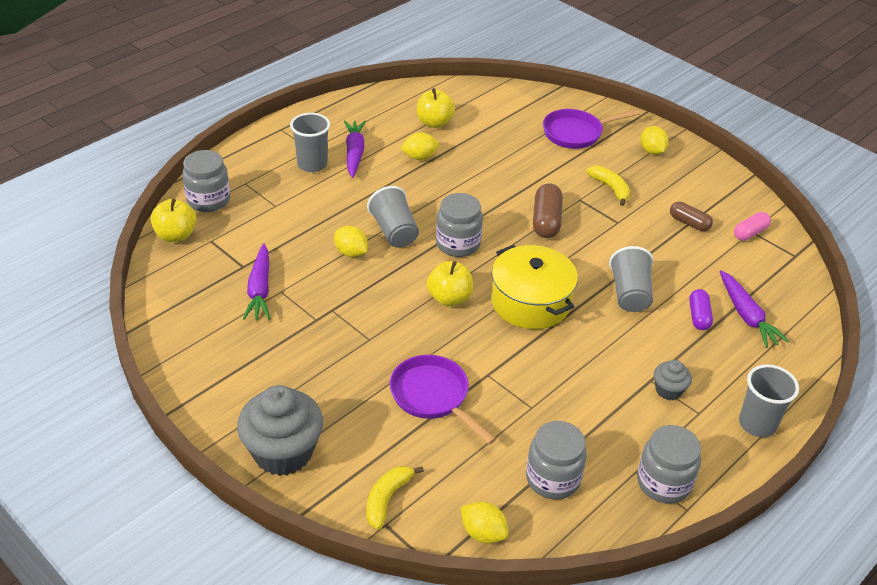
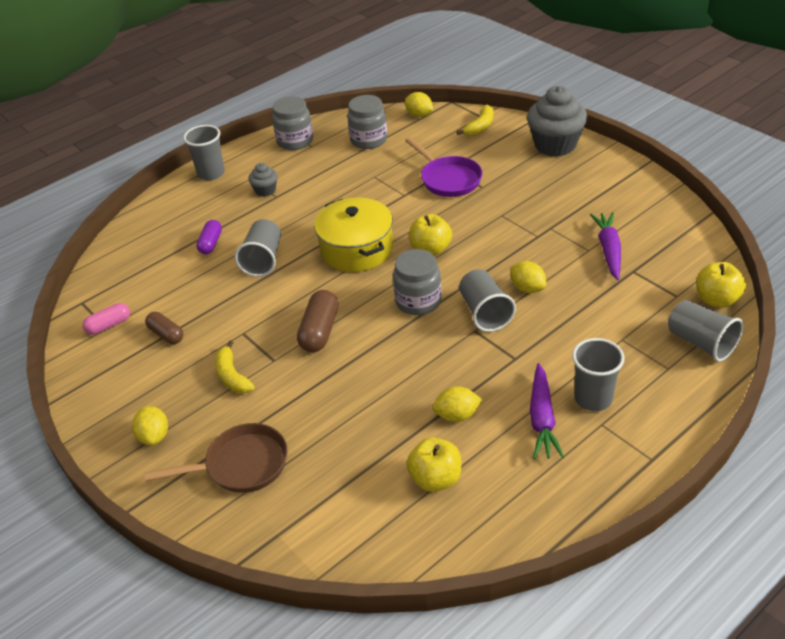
camera: 170 degrees left, 0 degrees up
(208, 200) = (701, 343): grey jar -> grey cup
(576, 133) = (241, 465): purple pan -> brown pan
(747, 316) = (168, 245): purple carrot -> none

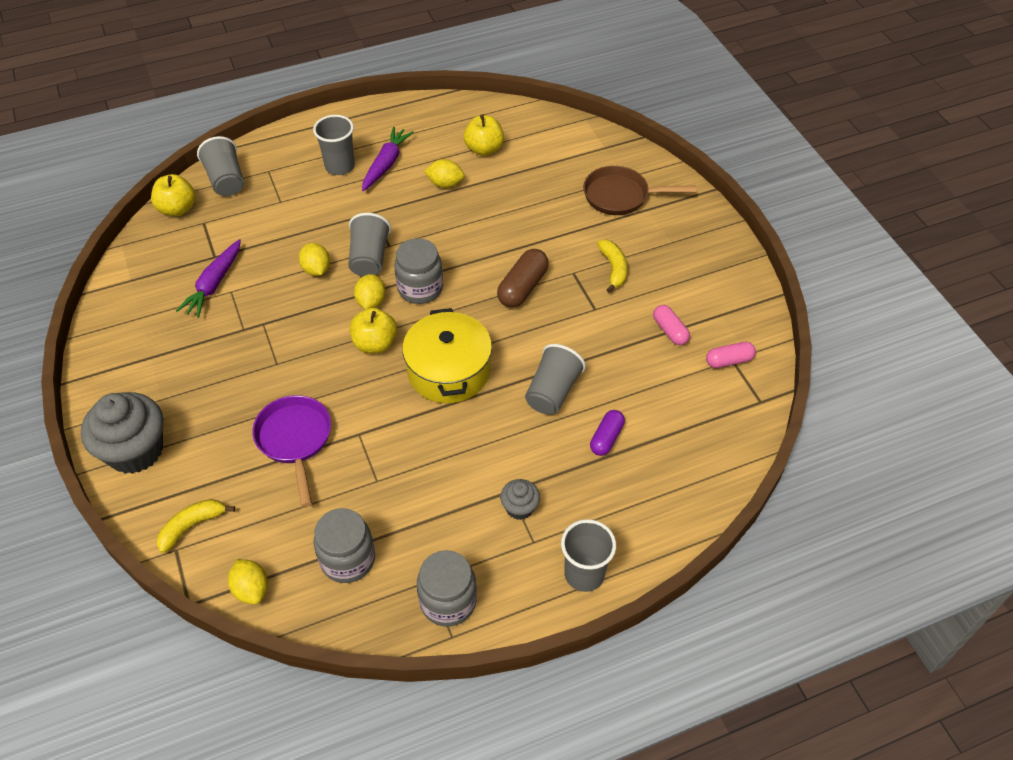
camera: 165 degrees left, 10 degrees up
(154, 436) = (687, 237): yellow lemon -> yellow lemon (371, 302)
(166, 334) = (670, 331): brown capsule -> pink capsule

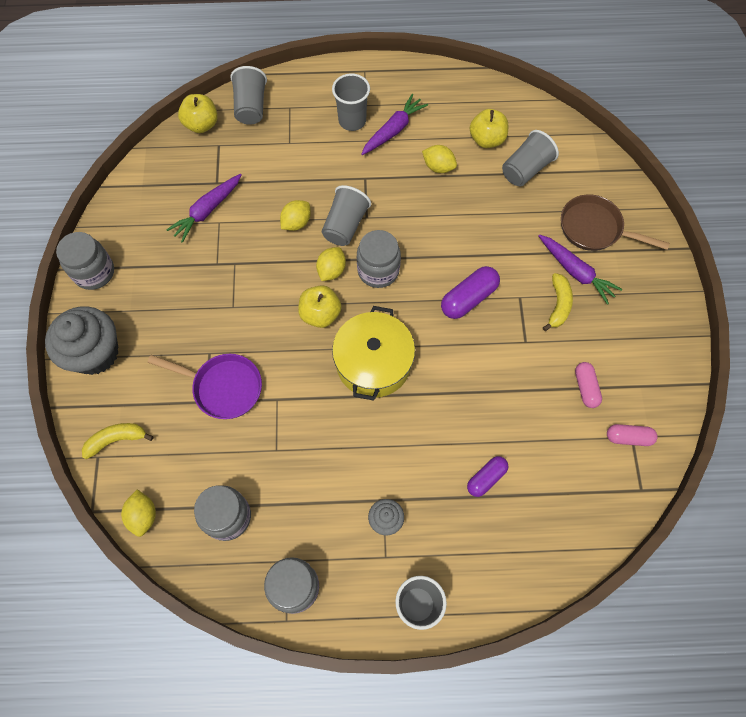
camera: 20 degrees right, 15 degrees up
(105, 375) = (94, 272): none -> grey jar
(295, 440) = (223, 387): purple pan -> purple pan turned 105 degrees clockwise
(316, 269) = (296, 223): yellow lemon -> yellow lemon turned 45 degrees clockwise
(522, 287) = (468, 298): brown capsule -> purple capsule
(552, 392) = (456, 415): grey cup -> grey cup (525, 169)
(618, 236) = (576, 272): none -> purple carrot

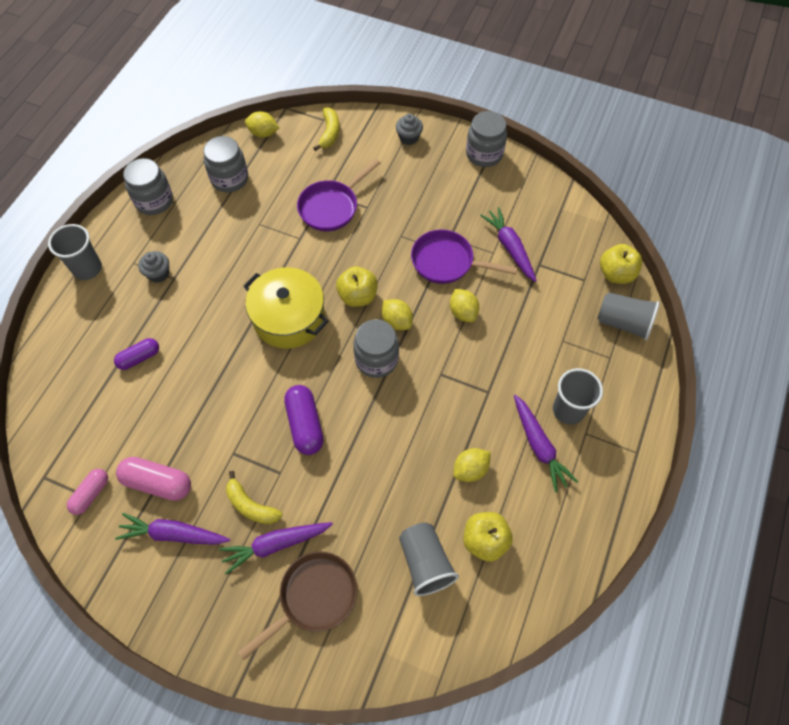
camera: 115 degrees right, 5 degrees down
(95, 353) = (409, 137): grey cupcake -> grey cupcake, size x0.48
(247, 255) = (447, 262): none -> purple pan
(345, 225) = (440, 351): grey cup -> none
(486, 478) = (139, 358): purple capsule -> purple capsule turned 75 degrees clockwise
(585, 388) = (158, 483): pink capsule -> pink capsule, size x1.53
(616, 350) = (173, 534): none -> purple carrot

